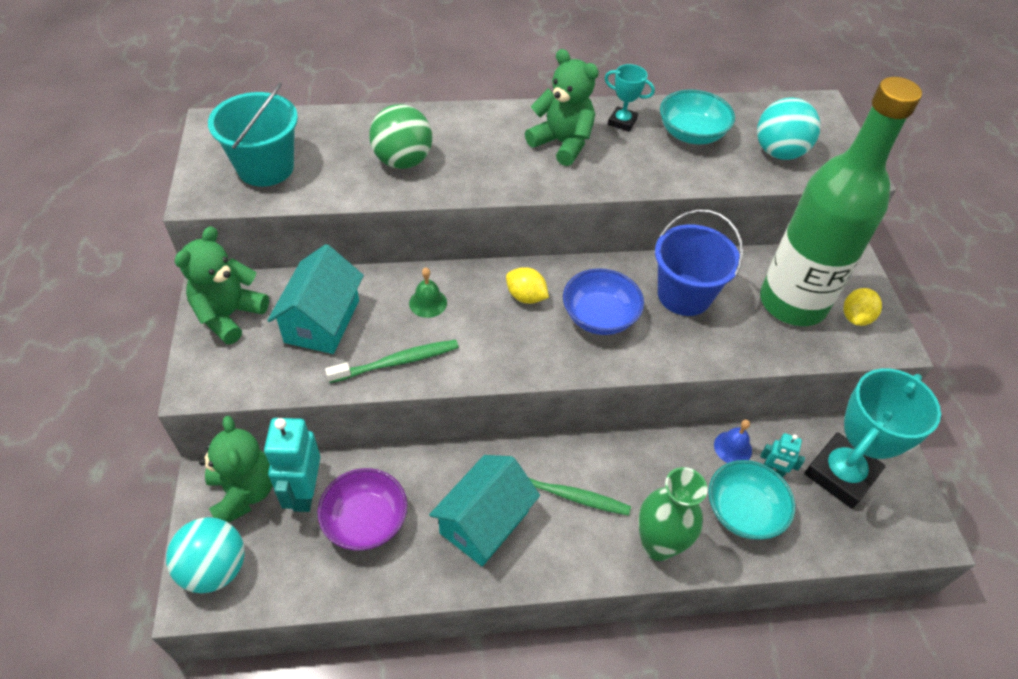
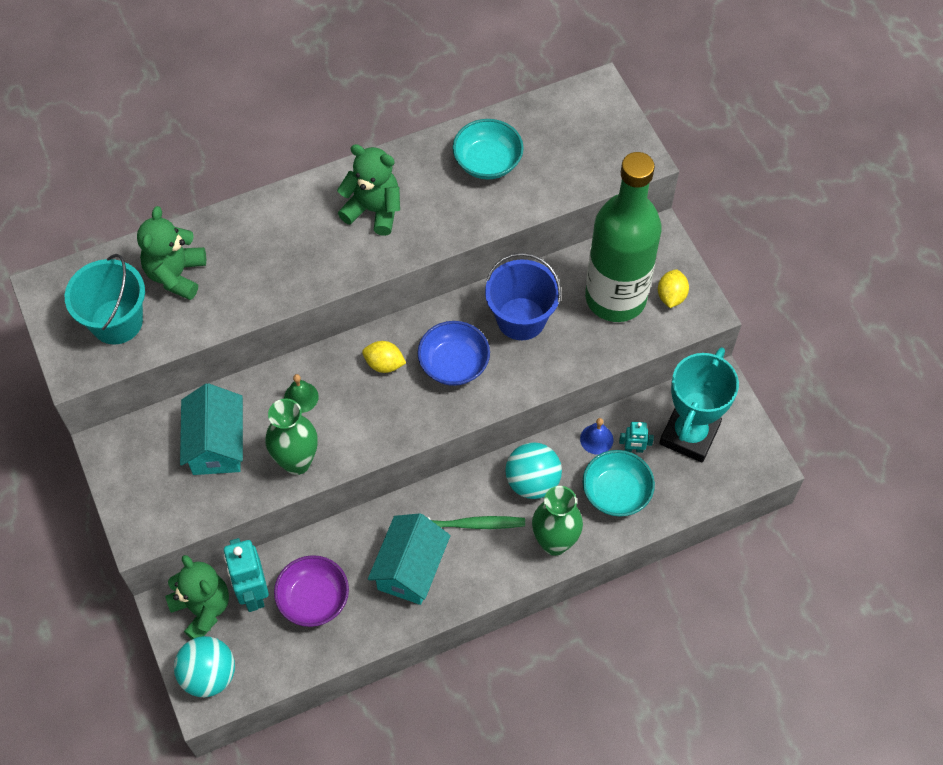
camera: 15 degrees left, 10 degrees up
(229, 315) = (133, 464): green teddy bear -> green teddy bear (176, 274)
(397, 362) = (297, 462): green toothbrush -> green vase
(403, 161) = (237, 275): green ball -> none
(622, 122) = (421, 167): turquoise trophy -> none
(778, 152) = (570, 160): turquoise ball -> turquoise ball (532, 482)

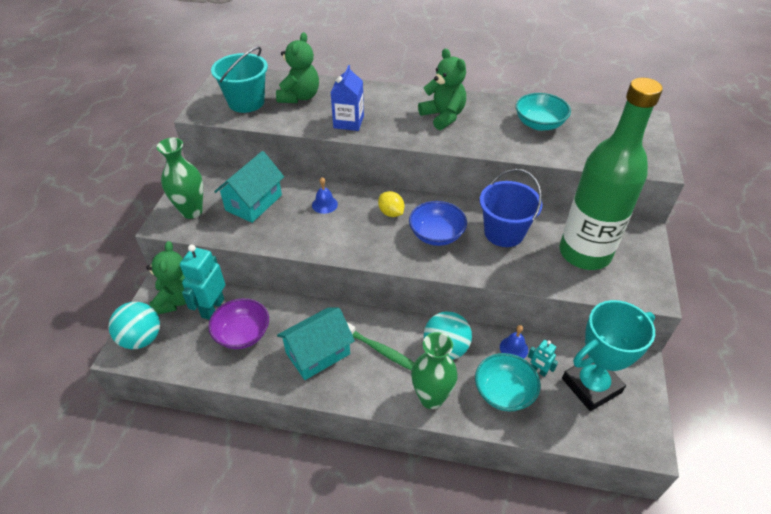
camera: 35 degrees right, 15 degrees down
(176, 274) = (299, 97): green teddy bear -> green teddy bear turned 150 degrees clockwise
(271, 282) = (348, 122): none -> blue carton
(297, 462) = (289, 235): green vase -> green vase (191, 211)
(301, 397) = (324, 204): green bell -> blue bell
(671, 296) = (630, 272): yellow lemon -> none

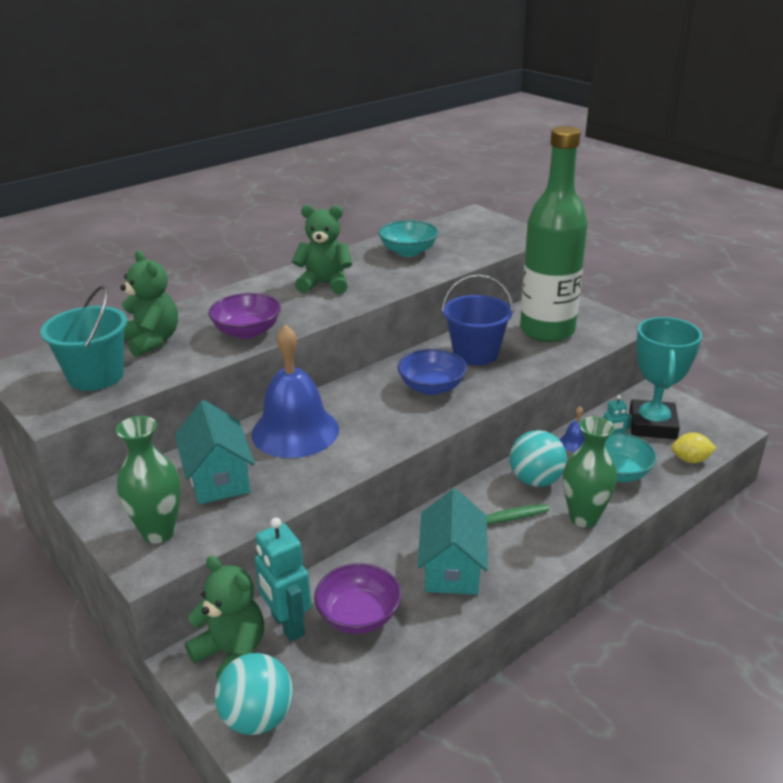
camera: 50 degrees left, 15 degrees down
(324, 204) = (295, 431): blue bell -> blue bell, size x2.48
(348, 122) = (247, 331): blue carton -> purple bowl
(391, 213) = (367, 398): yellow lemon -> yellow lemon (690, 460)

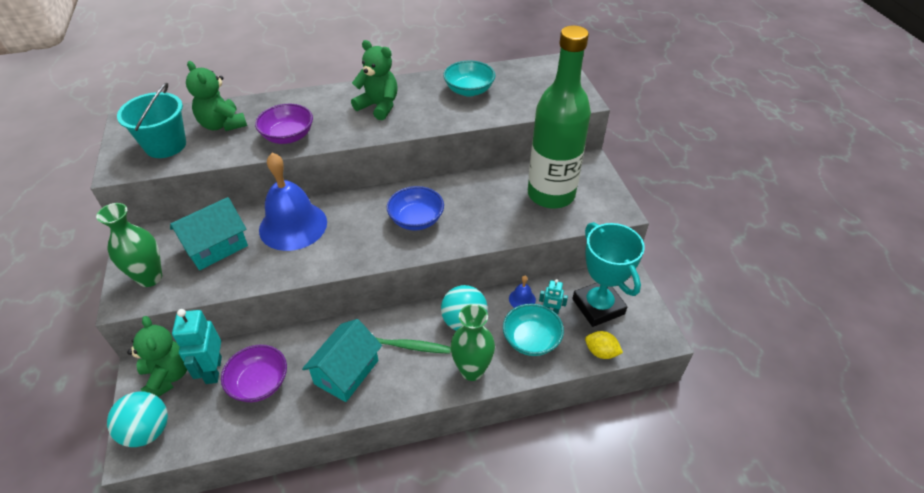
camera: 25 degrees right, 15 degrees up
(152, 341) = (222, 125): green teddy bear -> green teddy bear turned 150 degrees clockwise
(218, 478) = (216, 247): turquoise house -> turquoise house turned 45 degrees clockwise
(475, 353) = (475, 198): blue bucket -> none
(652, 425) = (598, 306): turquoise trophy -> turquoise trophy turned 60 degrees counterclockwise

